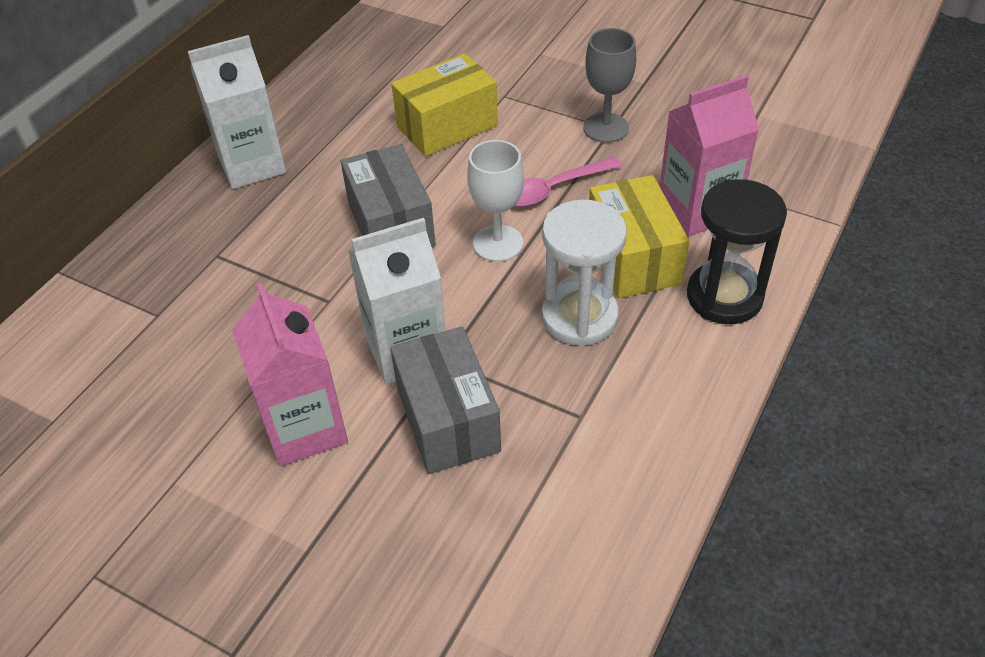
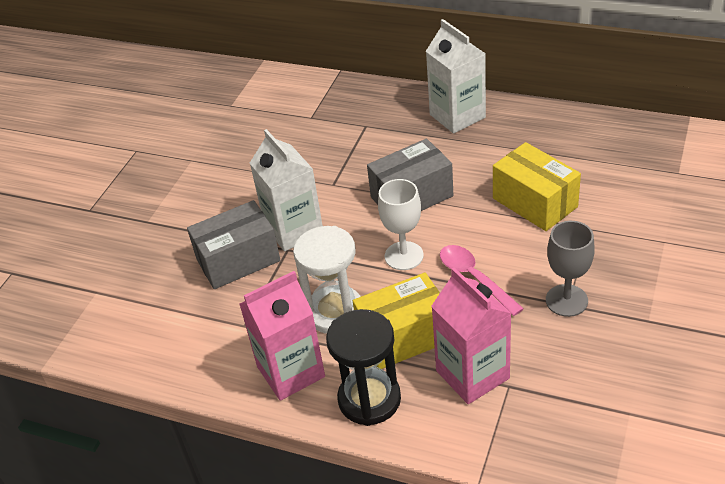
camera: 85 degrees right, 5 degrees down
(304, 428) = (229, 199): pink carton -> pink carton (291, 372)

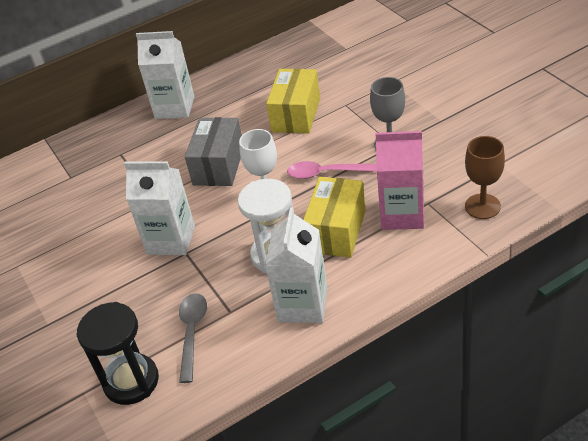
camera: 50 degrees left, 0 degrees up
(202, 316) = (192, 333): none -> grey spoon
(238, 260) = (161, 285): grey box -> none
(291, 372) = (302, 305): pink carton -> white carton
(369, 399) = (370, 274): black hourglass -> black hourglass (131, 381)
(534, 202) = (296, 115): yellow box -> yellow box turned 75 degrees counterclockwise
(547, 437) = (482, 206): none -> brown goblet

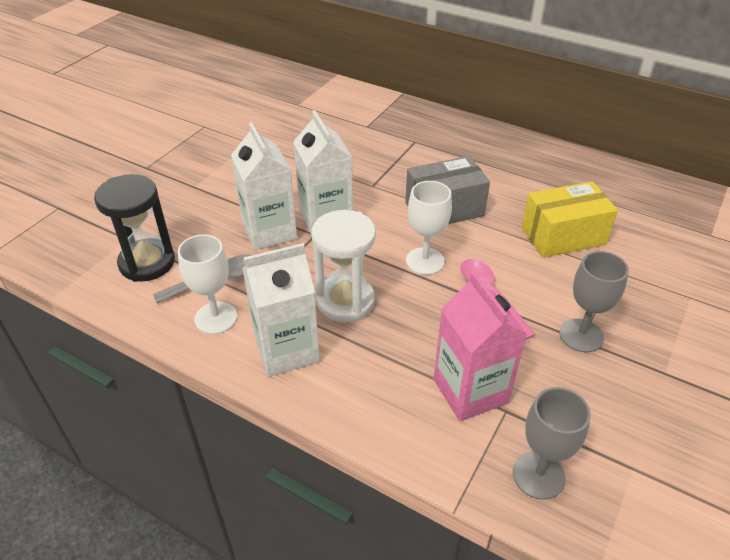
camera: 55 degrees right, 0 degrees up
(175, 107) = (502, 148): white carton -> white carton (269, 231)
(237, 343) = (216, 318): none -> white goblet
(336, 231) = (408, 338): yellow box -> none
(482, 206) = (538, 475): brown goblet -> grey goblet

